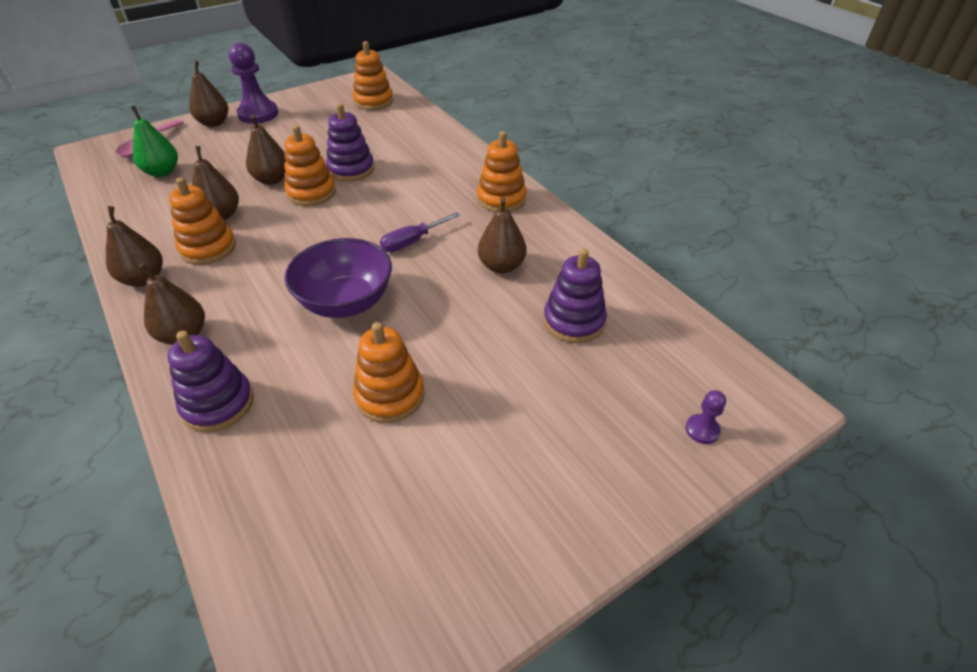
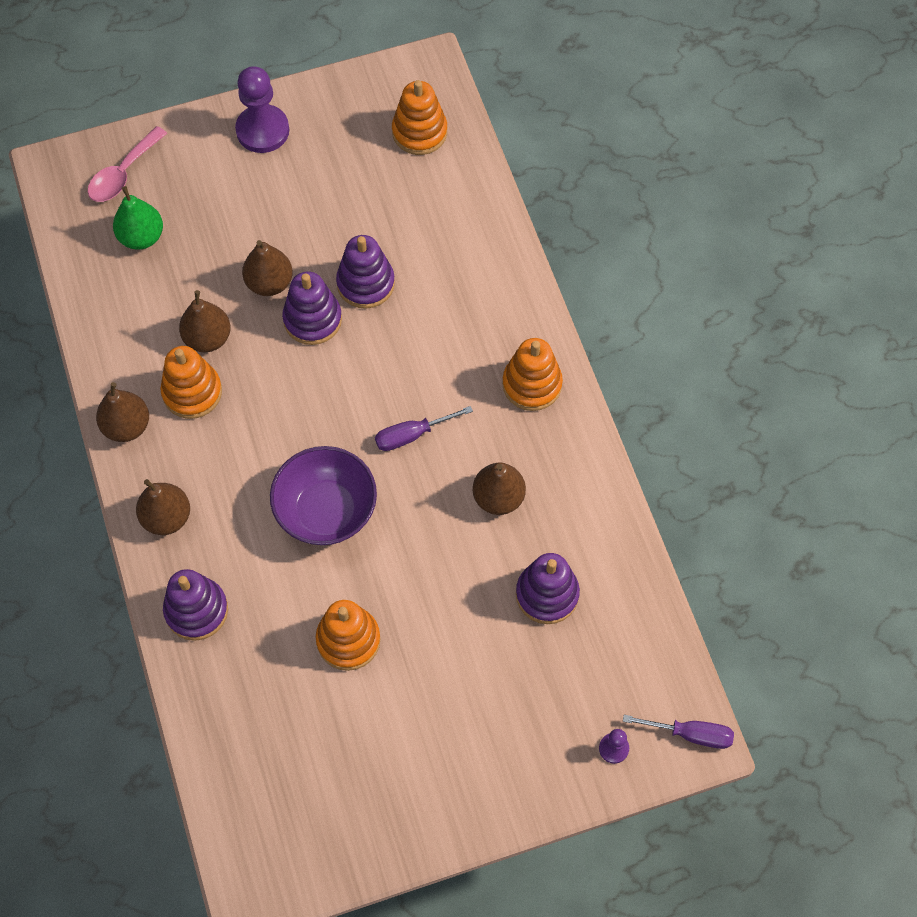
camera: 15 degrees right, 20 degrees up
(214, 123) = (205, 139): brown pear -> none
(311, 192) = (312, 319): orange stacking toy -> purple stacking toy
(768, 400) = (690, 734): none -> purple screwdriver

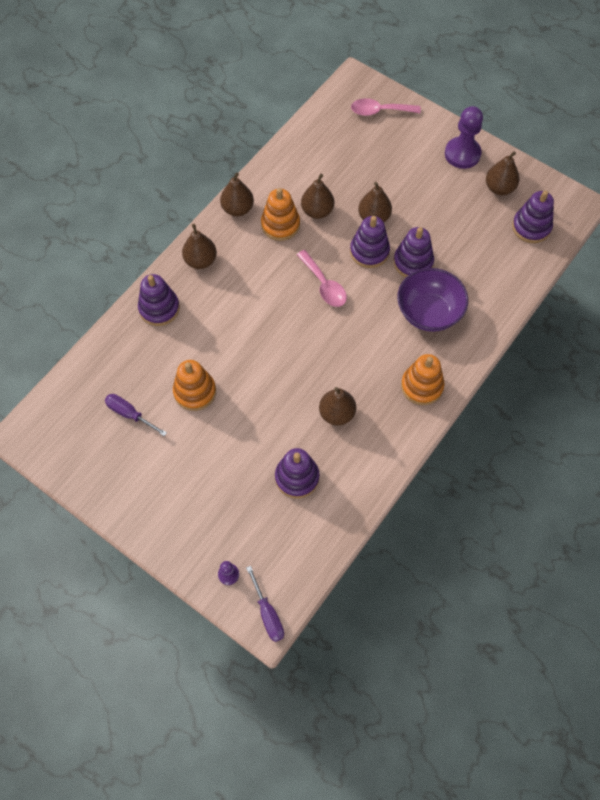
camera: 55 degrees right, 0 degrees up
(141, 237) = (350, 143): green pear -> none
(318, 399) = (324, 285): none -> pink spoon
(326, 511) = (261, 332): purple bowl -> purple bowl (429, 312)
(341, 126) = (499, 188): none -> brown pear
(412, 435) = (340, 345): purple screwdriver -> purple screwdriver (130, 414)
(419, 132) = (531, 227): orange stacking toy -> purple stacking toy

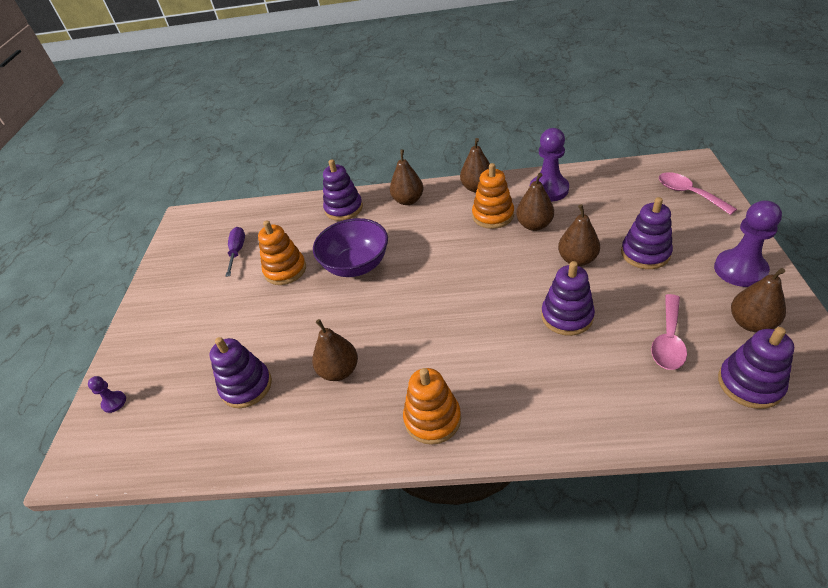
camera: 60 degrees right, 20 degrees down
(267, 613) = (81, 459): purple screwdriver -> none
(290, 172) = (548, 189): none -> purple pawn
(324, 285) = (466, 275): pink spoon -> pink spoon (668, 340)
(369, 251) = (538, 280): purple stacking toy -> purple stacking toy (645, 253)
(429, 312) = (526, 366): purple bowl -> purple bowl (356, 265)

